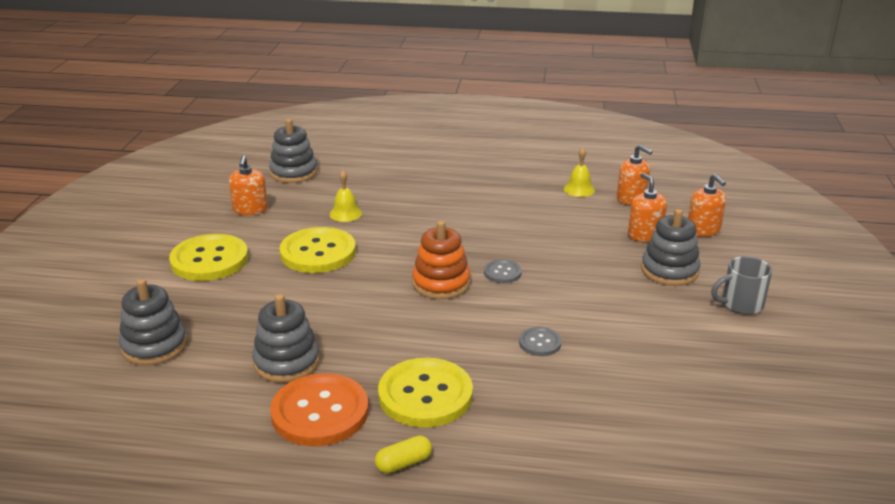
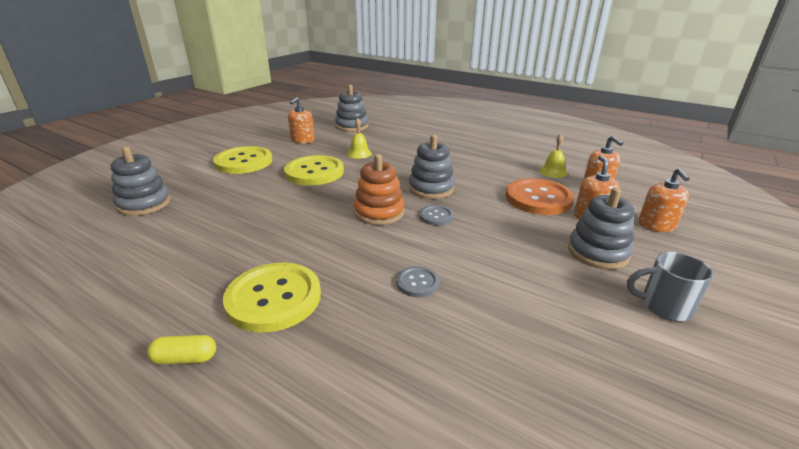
camera: 25 degrees right, 0 degrees up
(287, 362) = (206, 238): grey stacking toy -> grey stacking toy (431, 188)
(320, 412) = (180, 285): orange button -> orange button (538, 198)

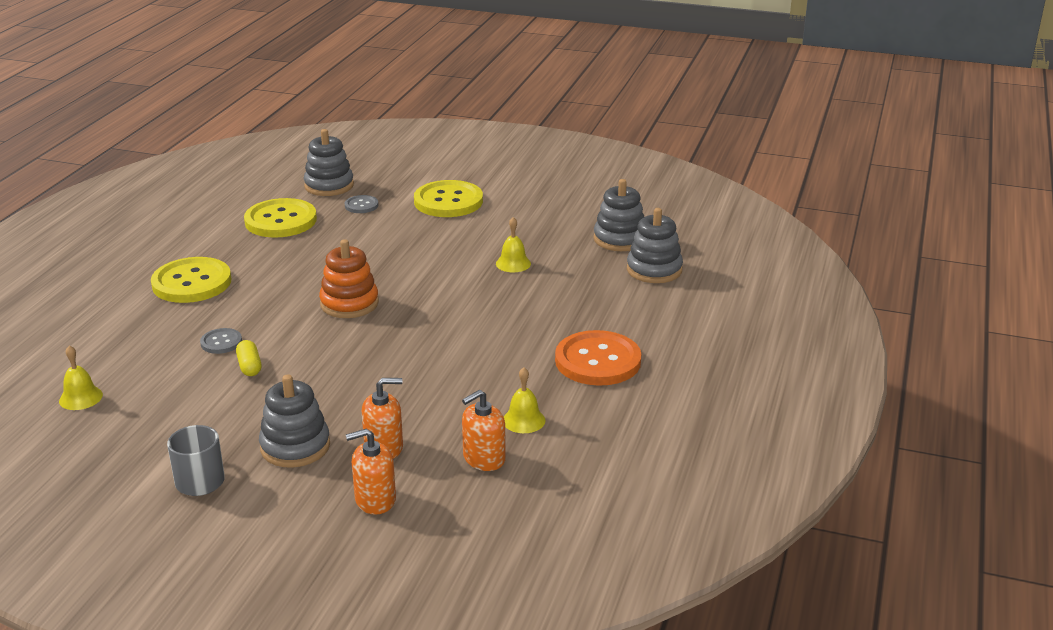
camera: 75 degrees right, 0 degrees up
(185, 358) = (125, 269): yellow capsule -> yellow capsule (249, 366)
(302, 140) = (539, 217): orange soap dispenser -> none
(314, 172) = (438, 247): yellow button -> yellow button (280, 221)
(431, 188) = (424, 327): grey stacking toy -> grey stacking toy (654, 270)
(436, 216) = (350, 338): grey button -> grey button (361, 205)
(516, 405) = (81, 397): none -> yellow bell
(538, 198) = (423, 407): orange button -> orange button (598, 361)

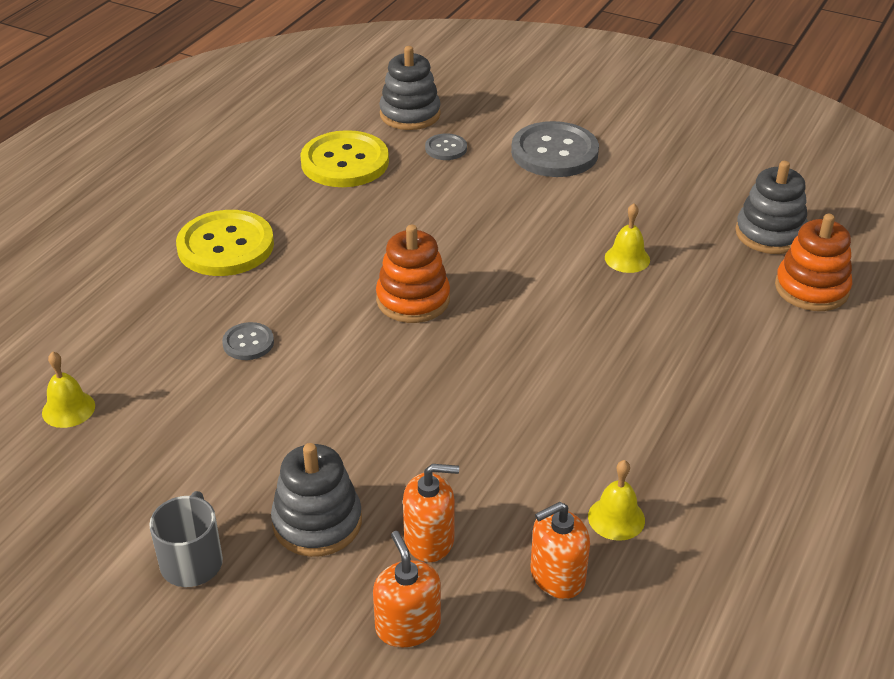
camera: 10 degrees right, 10 degrees up
(249, 366) = (277, 385): yellow capsule -> none
(375, 500) = (408, 626): orange soap dispenser -> orange soap dispenser turned 75 degrees clockwise
(448, 201) = (554, 152): yellow button -> grey button
(598, 361) = (724, 431): orange button -> none
(654, 270) = (811, 288): grey stacking toy -> orange stacking toy

